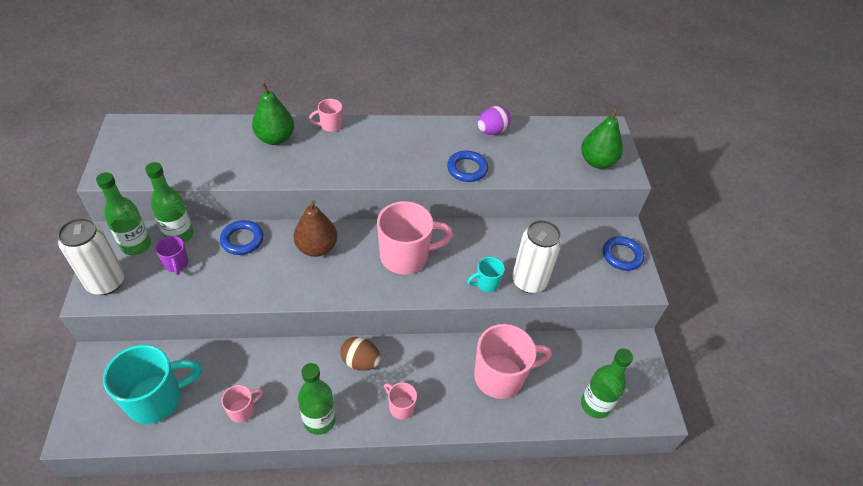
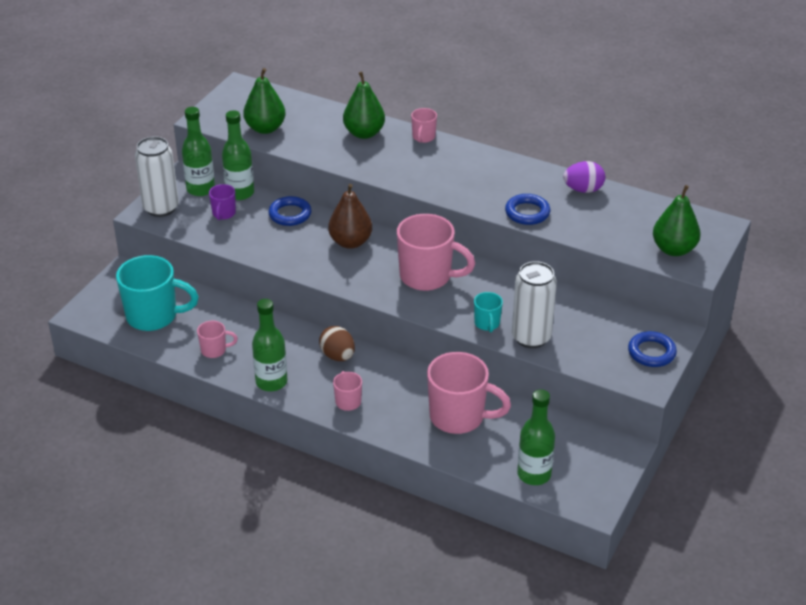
camera: 35 degrees right, 10 degrees down
(177, 164) = (265, 128): none -> green pear
(330, 125) = (423, 137): pink mug -> pink mug turned 90 degrees counterclockwise
(486, 283) = (487, 324): turquoise mug -> turquoise mug turned 105 degrees counterclockwise

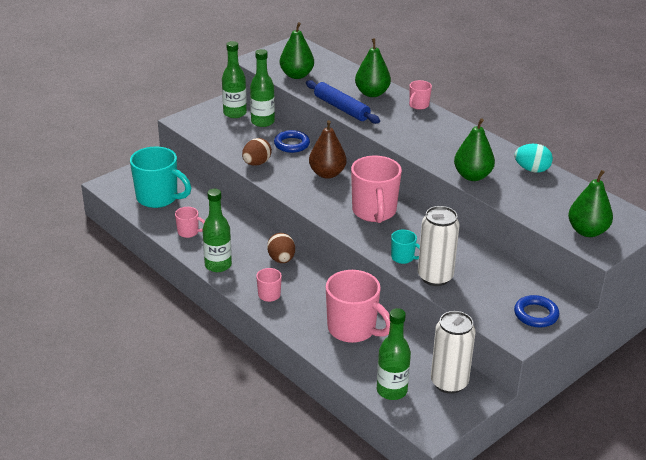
camera: 20 degrees right, 5 degrees down
(161, 208) = (197, 119): white can -> white can (449, 382)
(223, 214) = (241, 133): purple mug -> none
(264, 248) = (256, 163): none -> brown egg
(341, 160) = (341, 108): none -> blue rolling pin
(427, 277) = (374, 212): pink mug -> pink mug turned 45 degrees clockwise
(487, 324) = (403, 258): turquoise mug -> turquoise mug turned 75 degrees counterclockwise
(527, 213) = (472, 176): blue ring -> green pear
(583, 190) = (532, 169): purple egg -> turquoise egg

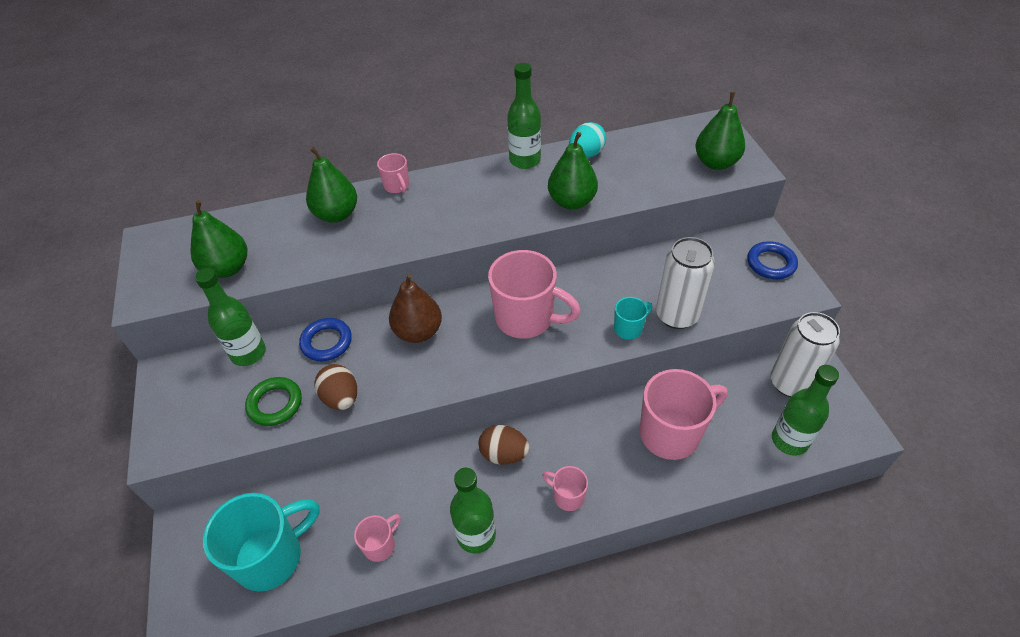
camera: 60 degrees left, 15 degrees up
(235, 113) = (199, 377): green bottle -> green bottle (525, 160)
(236, 143) = (275, 404): none -> green ring
(341, 108) = (346, 255): blue rolling pin -> none

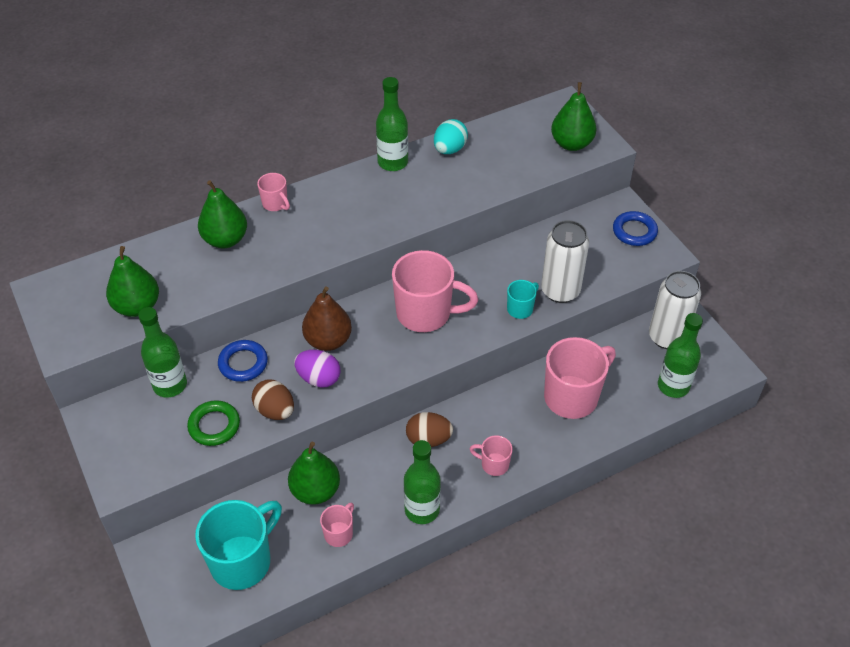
camera: 15 degrees left, 0 degrees up
(396, 370) = (319, 378): none -> purple egg
(572, 202) = (448, 198): green pear -> green pear (315, 490)

